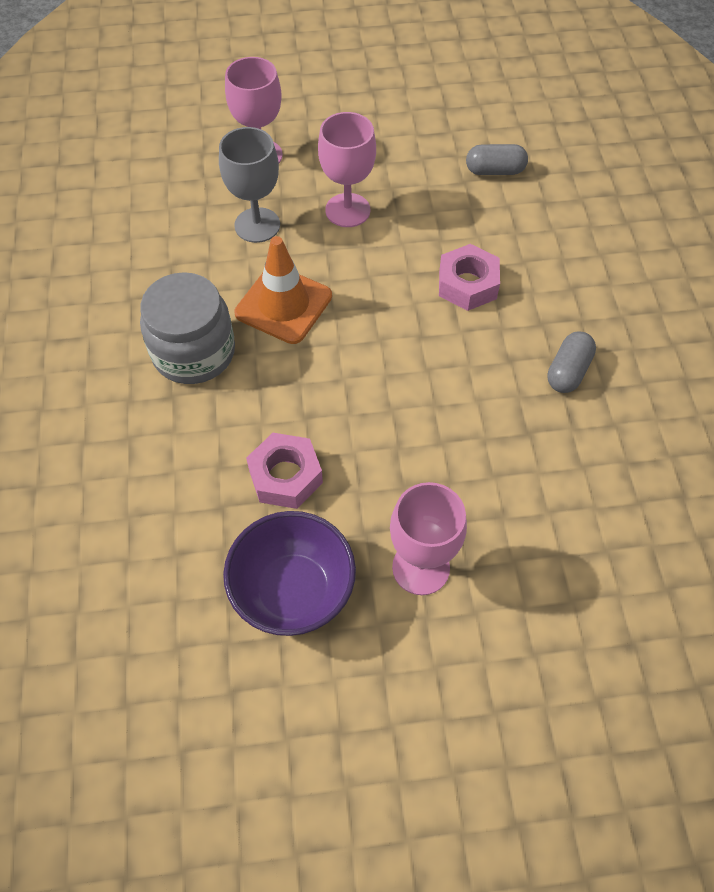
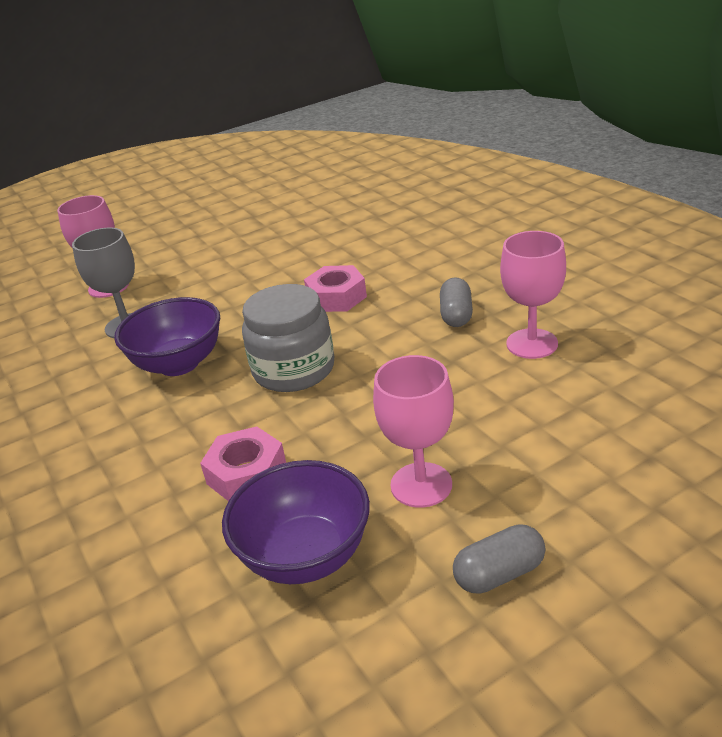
camera: 20 degrees left, 25 degrees down
(194, 352) = (106, 424): grey jar -> grey jar (294, 370)
(283, 305) = (179, 364): orange traffic cone -> purple bowl
(347, 210) = (205, 291): pink goblet -> pink goblet (532, 344)
(494, 171) = (315, 233): grey capsule -> grey capsule (499, 574)

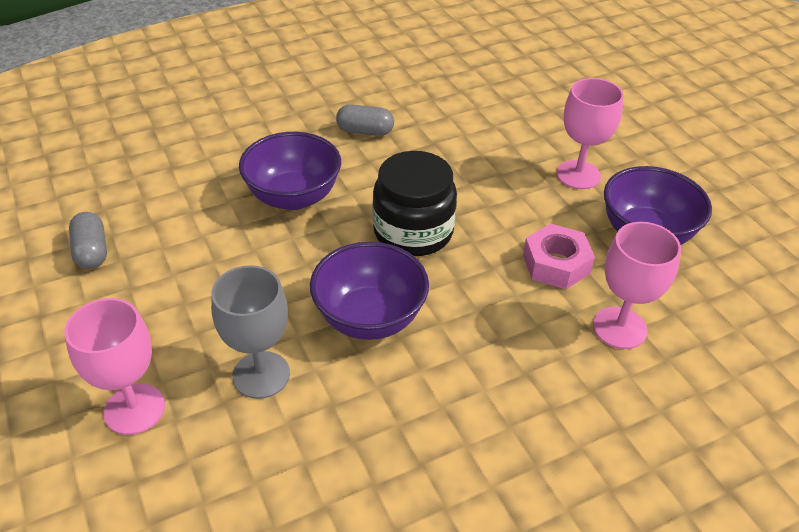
camera: 90 degrees left, 10 degrees up
(294, 370) = (413, 231): grey jar -> black jar
(336, 297) = (293, 197): pink nut -> purple bowl
(499, 574) = (658, 155): grey capsule -> grey capsule (92, 251)
(532, 344) = (424, 103): pink goblet -> pink goblet (619, 328)

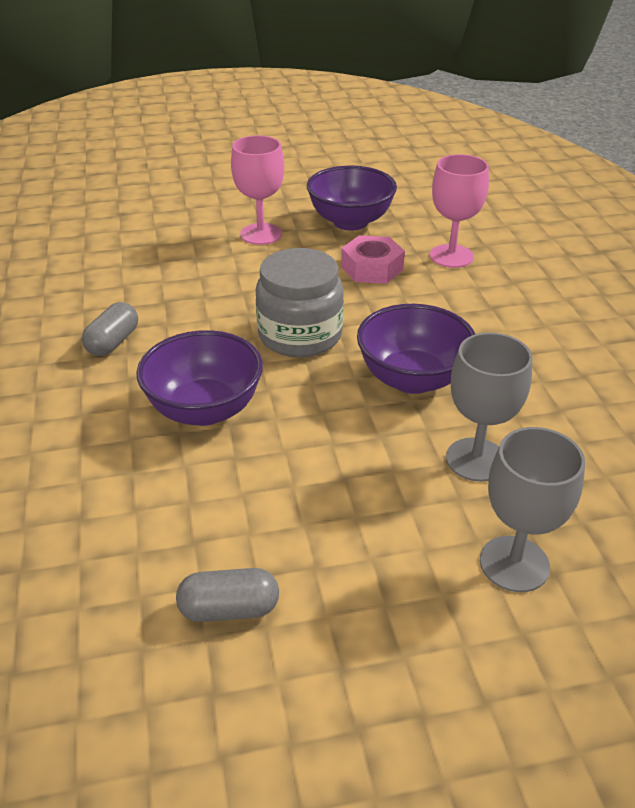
camera: 75 degrees left, 5 degrees down
(134, 409) = (514, 564): pink goblet -> grey goblet
(413, 231) = (300, 335): black jar -> grey jar

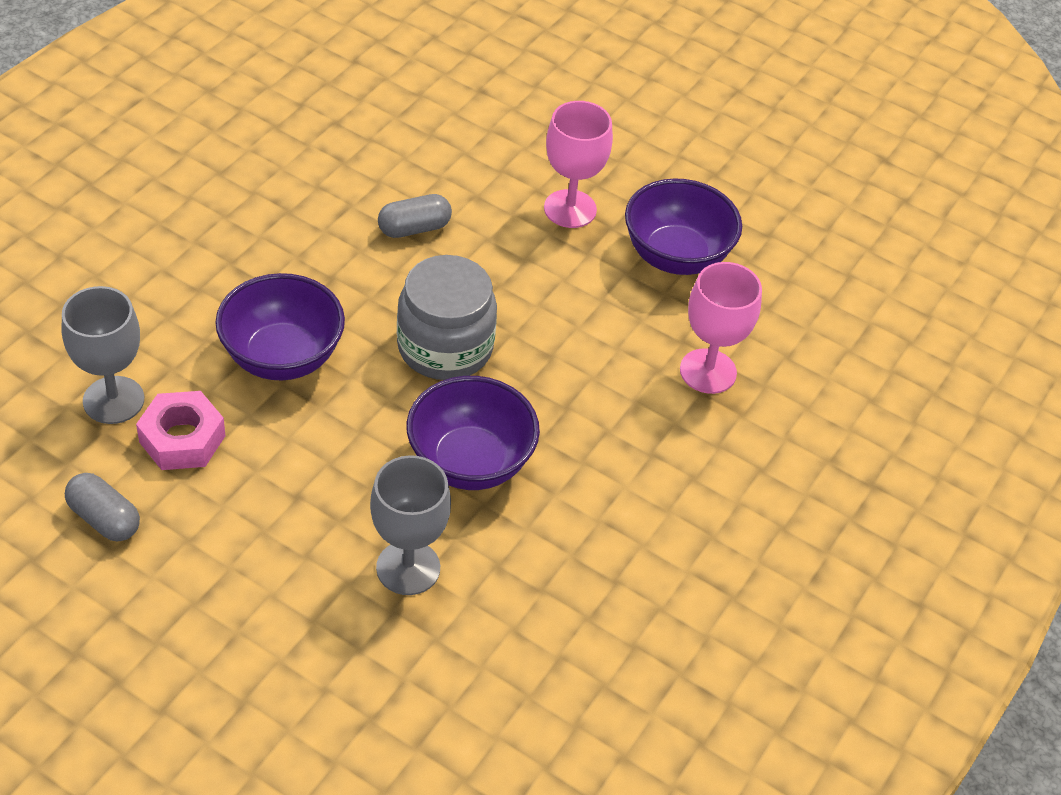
camera: 40 degrees right, 10 degrees up
(113, 342) = (299, 238): grey capsule -> grey capsule (414, 228)
(372, 268) = (611, 326): pink nut -> pink nut (182, 439)
(514, 564) = (310, 658): grey goblet -> grey goblet (113, 400)

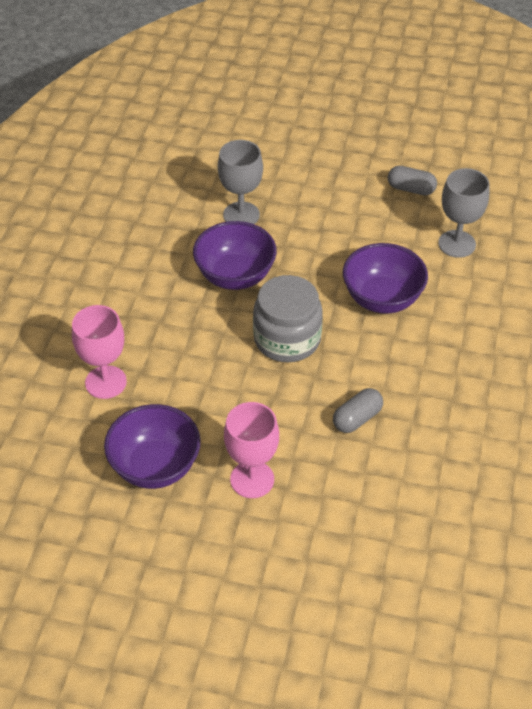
camera: 165 degrees right, 0 degrees up
(182, 439) = (403, 237): pink nut -> none

